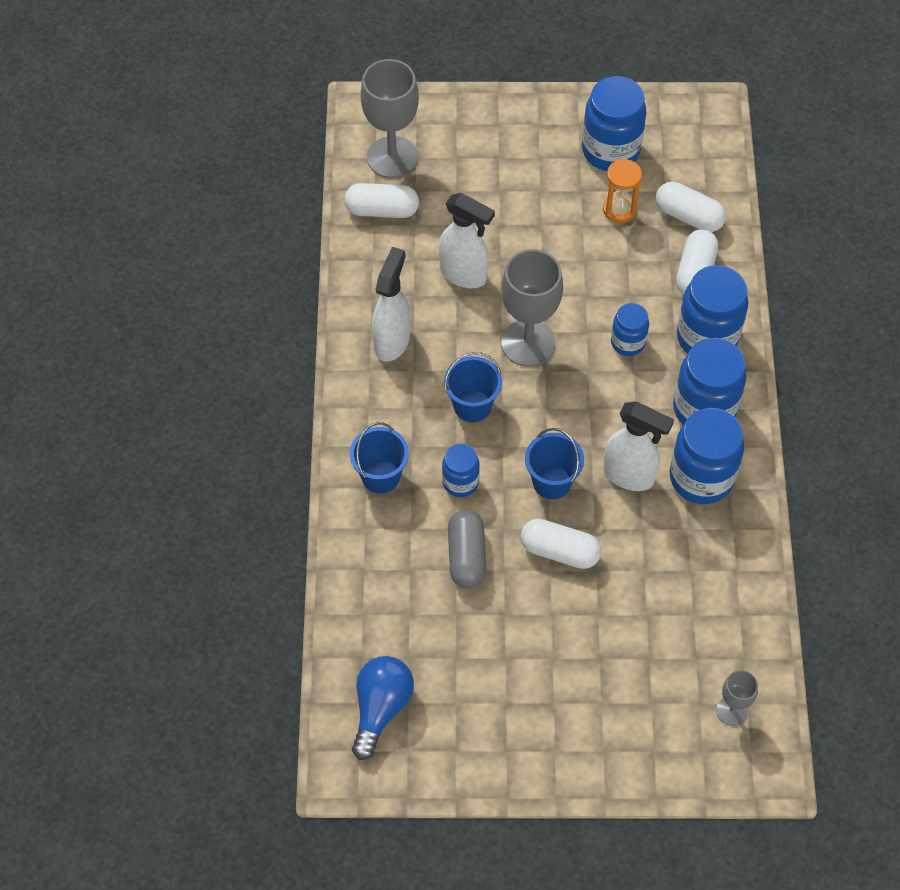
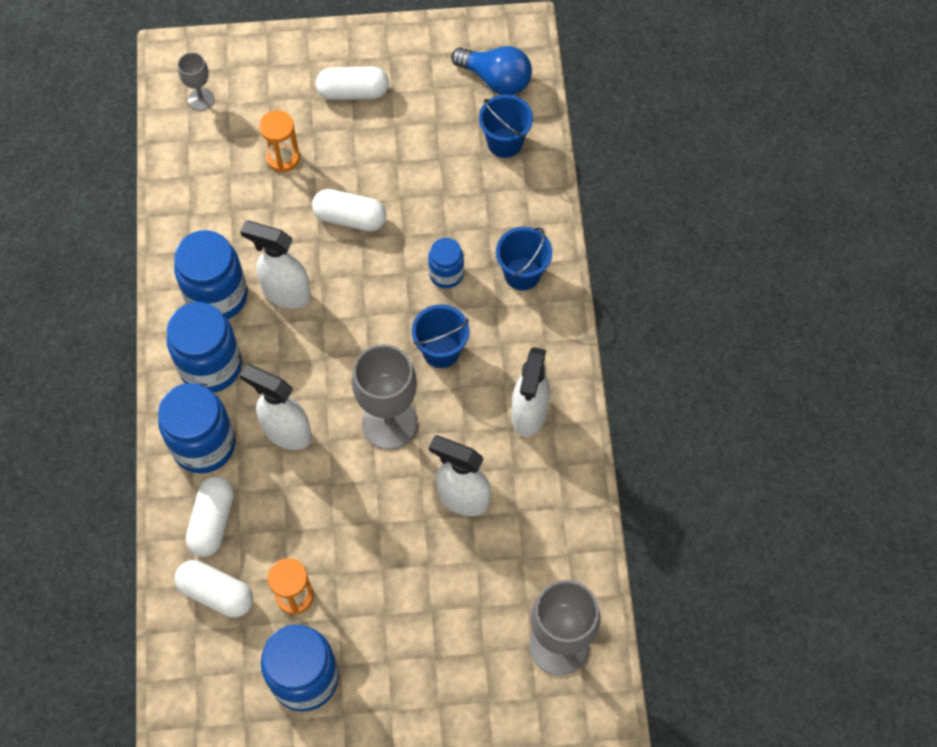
camera: 175 degrees right, 5 degrees up
(381, 708) = (496, 79): blue light bulb -> blue light bulb turned 75 degrees counterclockwise
(382, 210) = (561, 572): white capsule -> white capsule (353, 92)
(466, 556) = (435, 207): grey capsule -> none
(552, 482) = (359, 281): blue bucket -> blue bucket (504, 142)
(628, 342) = (286, 432): blue jar -> white spray bottle
(634, 628) = (283, 158): none -> orange hourglass

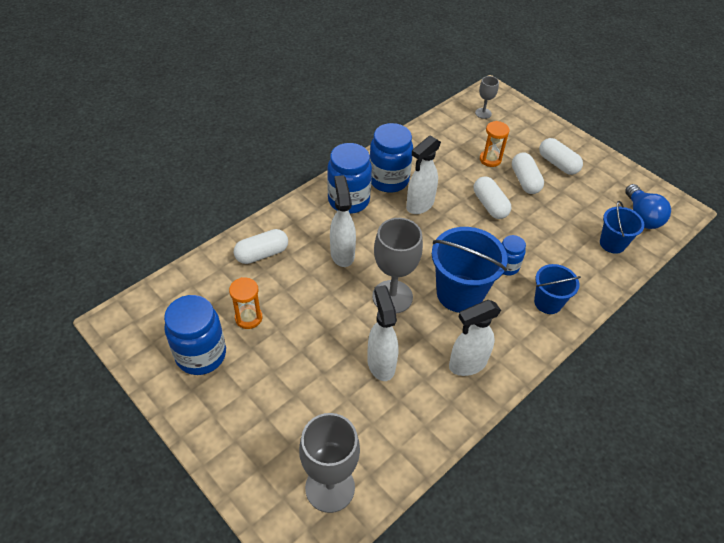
camera: 50 degrees right, 15 degrees down
(203, 445) = (302, 224): blue jar -> none
(216, 593) = (221, 281): white capsule -> white capsule (525, 181)
(286, 293) = (419, 205): white spray bottle -> white spray bottle turned 120 degrees counterclockwise
(441, 351) = (459, 293): blue bucket -> blue bucket, size x1.70

